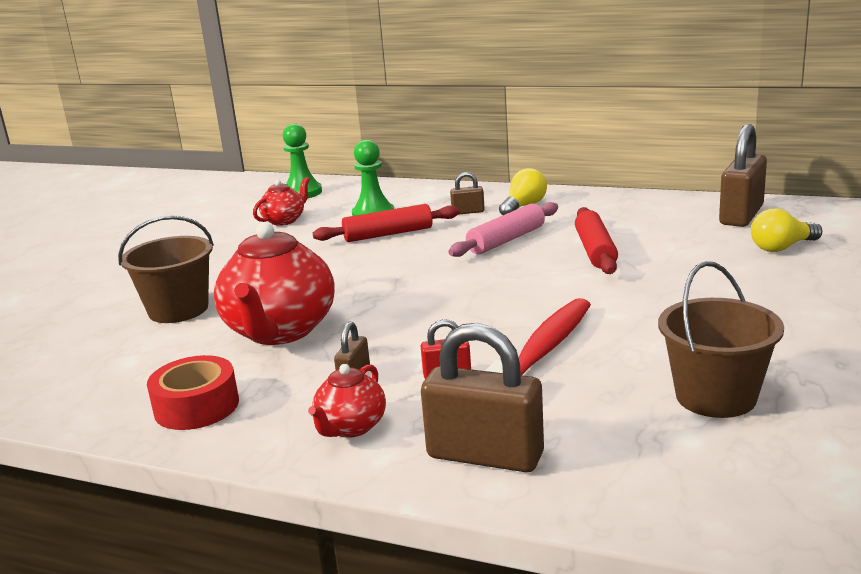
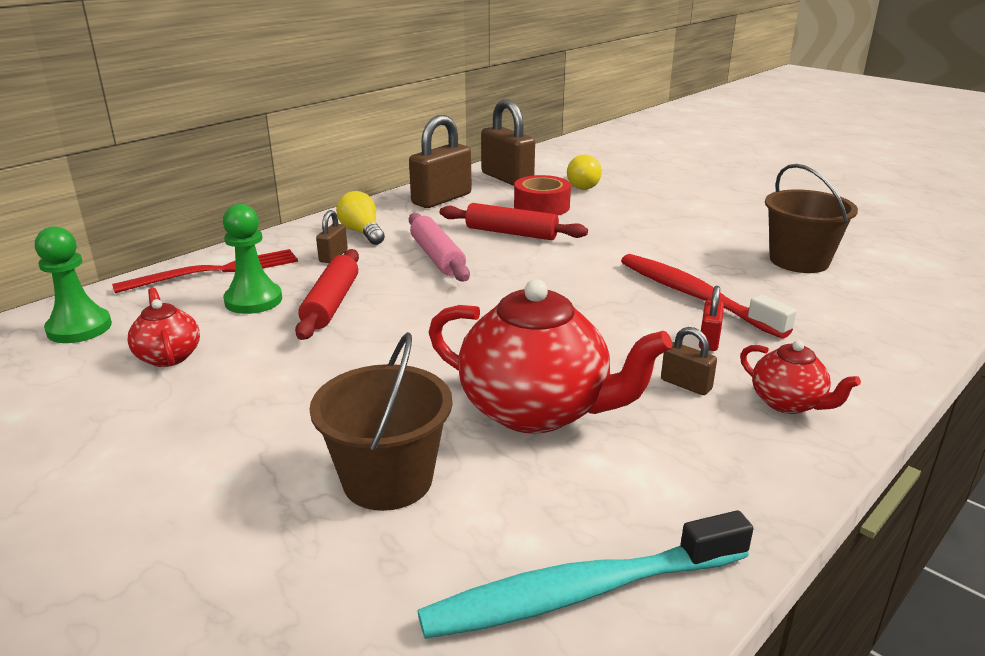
camera: 70 degrees left, 5 degrees up
(85, 386) = (579, 592): none -> turquoise toothbrush
(196, 406) = (697, 493): red tape -> red tape (541, 206)
(406, 193) = (216, 271): none -> red fork
(485, 455) = (857, 353): brown padlock -> brown padlock (441, 199)

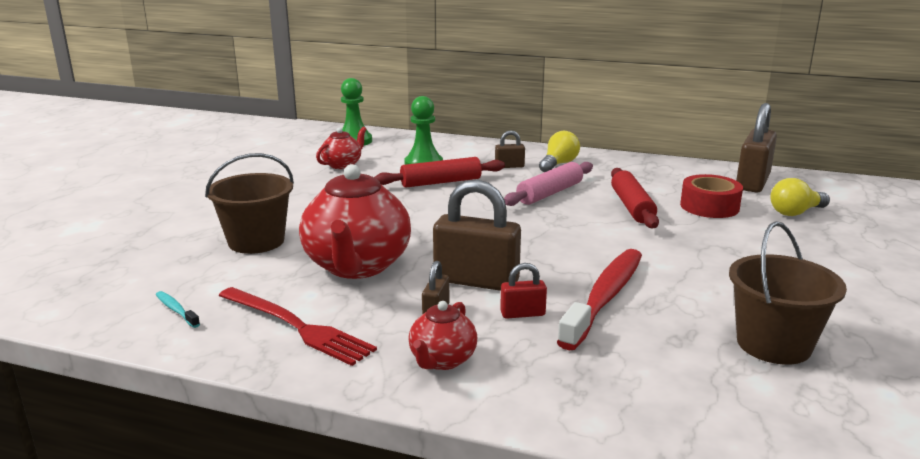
camera: 65 degrees right, 5 degrees down
(216, 271) = (450, 147): red fork -> red fork (297, 326)
(441, 199) = (662, 171): brown padlock -> brown padlock (476, 281)
(579, 592) = (176, 310): turquoise toothbrush -> turquoise toothbrush, size x0.40

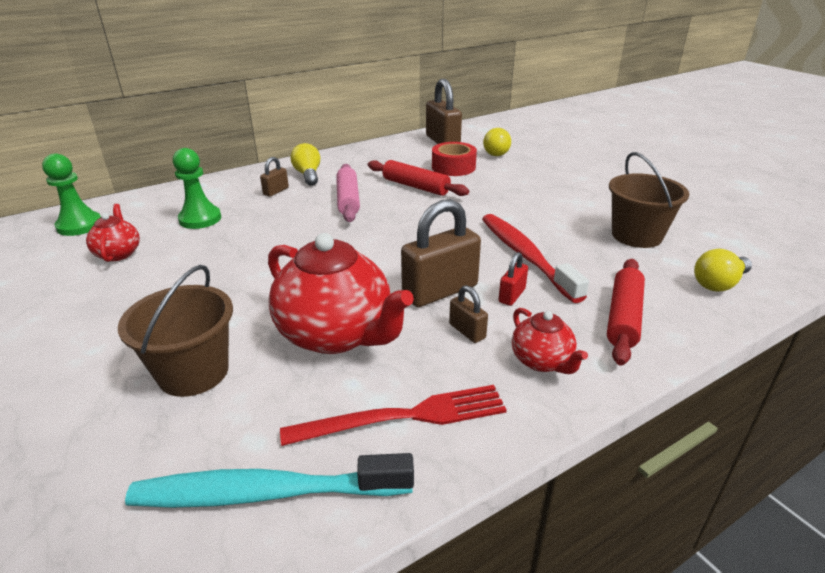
camera: 50 degrees left, 10 degrees up
(176, 310) = (265, 493): turquoise toothbrush -> turquoise toothbrush, size x2.49
(441, 182) = (249, 228): red rolling pin -> red rolling pin (623, 317)
(761, 427) = (718, 284): none -> yellow light bulb

